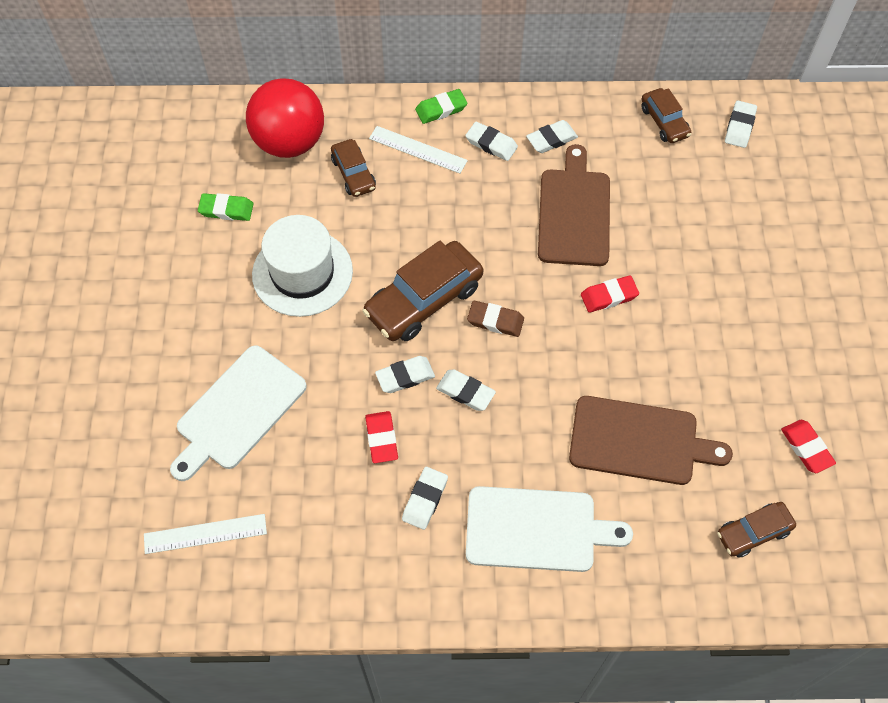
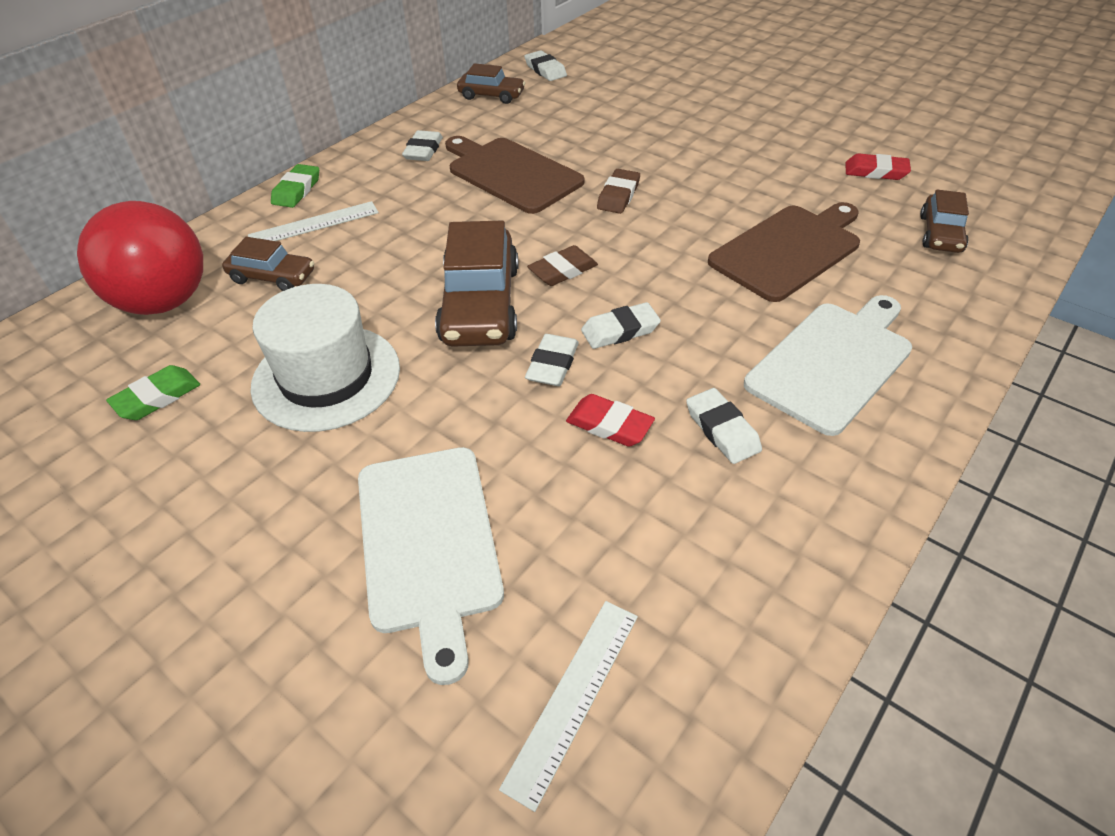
camera: 50 degrees left, 15 degrees down
(491, 144) = (377, 181): white eraser -> none
(609, 296) = (618, 195): red eraser -> brown eraser

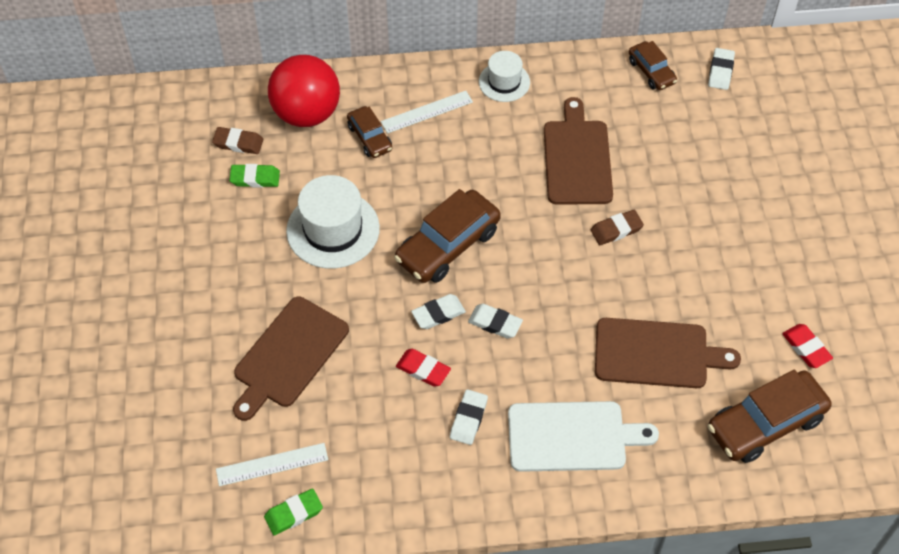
camera: 45 degrees right, 10 degrees up
(297, 190) = (444, 74): green eraser -> green eraser (293, 514)
(314, 224) = (427, 112): white ruler -> white ruler turned 45 degrees counterclockwise
(367, 165) = (504, 82): none -> white hat
(423, 150) = (549, 94): white eraser -> none
(428, 543) = (288, 355): white cutting board -> brown cutting board
(563, 270) = (515, 259): brown eraser -> brown eraser (238, 143)
(609, 425) = (423, 369): red eraser -> red eraser turned 45 degrees counterclockwise
(940, 234) = (765, 424): brown car -> brown car, size x1.78

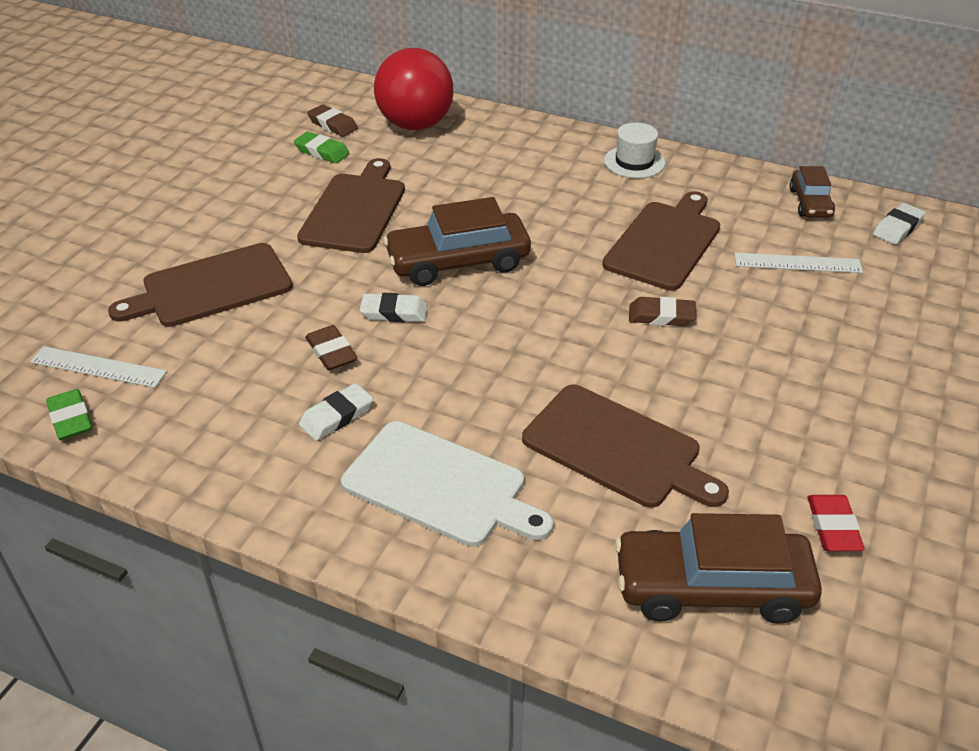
camera: 30 degrees right, 15 degrees down
(293, 514) = (71, 419): green eraser -> green eraser turned 60 degrees clockwise
(333, 229) = (355, 210): white hat -> brown cutting board
(370, 138) = (458, 159): brown car -> none
(423, 369) = (331, 352): red eraser -> brown eraser
(427, 112) = (533, 159): white ruler -> white ruler (797, 263)
(495, 323) = (447, 343): white eraser -> none

